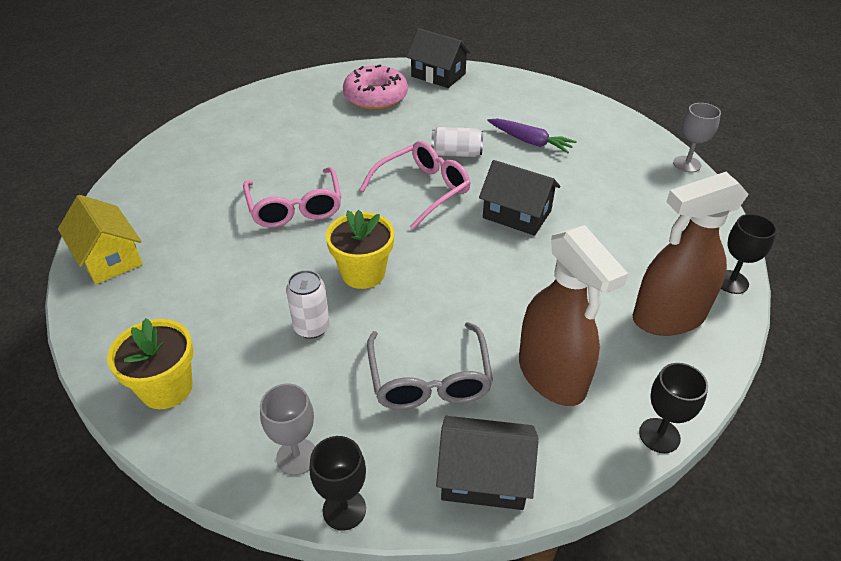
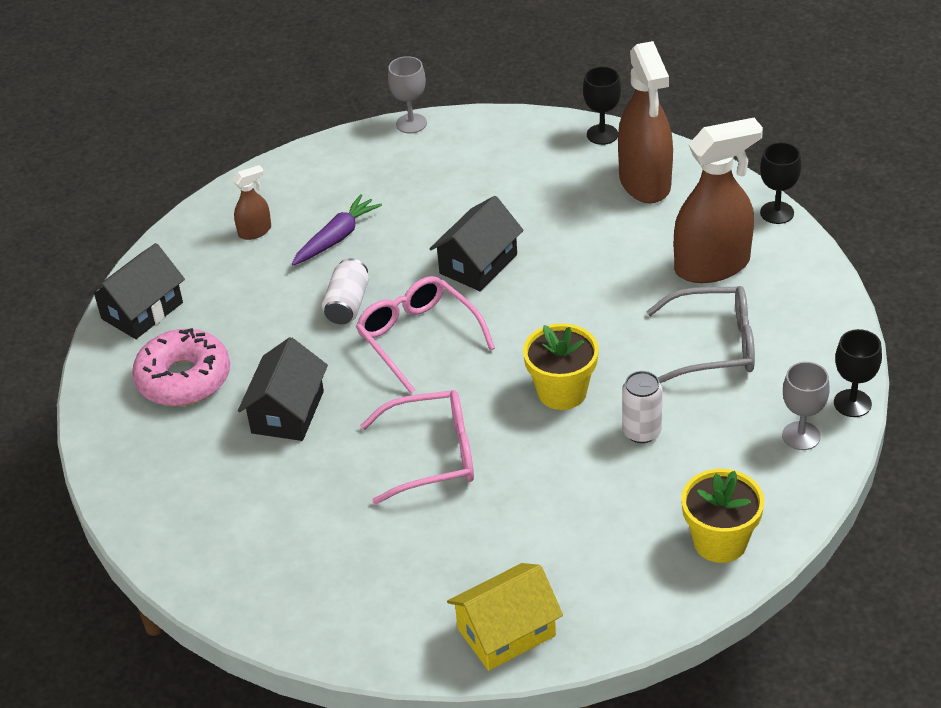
camera: 80 degrees left, 0 degrees up
(484, 476) = (818, 317): black house -> black house (287, 412)
(527, 107) = (255, 231): none -> brown spray bottle

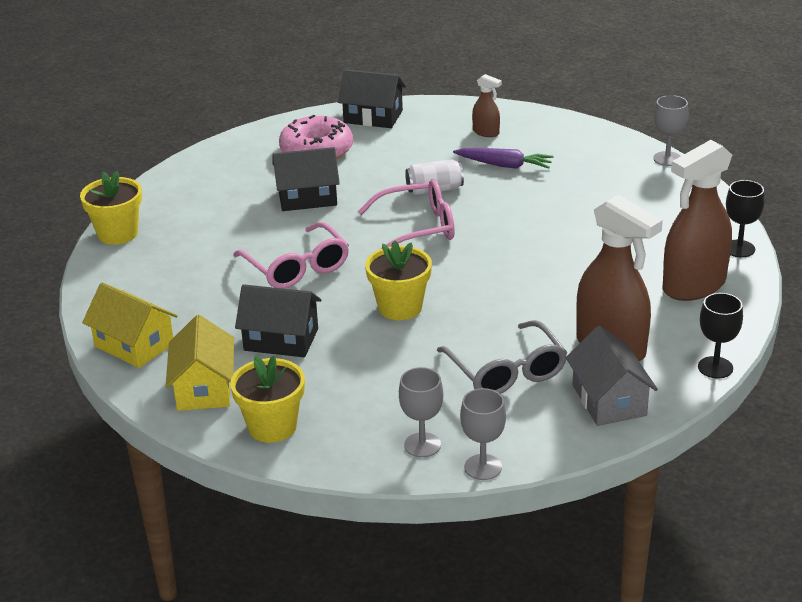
camera: 65 degrees right, 10 degrees down
(246, 607) = (117, 234): none -> yellow flower pot
(417, 337) = (419, 228): pink glasses -> pink glasses turned 45 degrees clockwise
(478, 264) = (522, 232): black house -> black house (281, 339)
(624, 584) = (204, 388): none -> yellow house
(641, 431) = (377, 357): white can -> none
(792, 292) = (609, 400): none -> grey house
(852, 403) = (483, 467): black goblet -> grey goblet

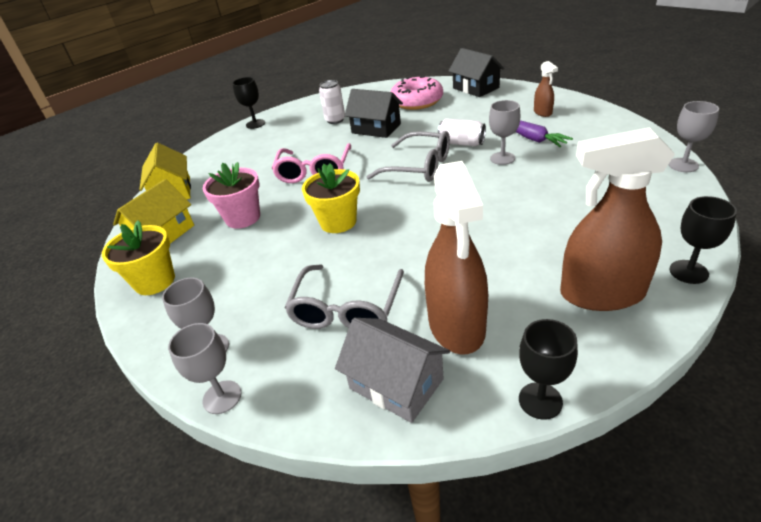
camera: 40 degrees right, 5 degrees up
(117, 234) = (255, 124): yellow flower pot -> black goblet
(234, 200) = (335, 120): none -> white can
(281, 339) = (243, 218): black house -> pink flower pot
(419, 228) = (420, 167): pink glasses -> grey glasses
(497, 195) = (502, 158): none -> grey goblet
(609, 400) = (396, 384): grey house -> grey house turned 75 degrees counterclockwise

